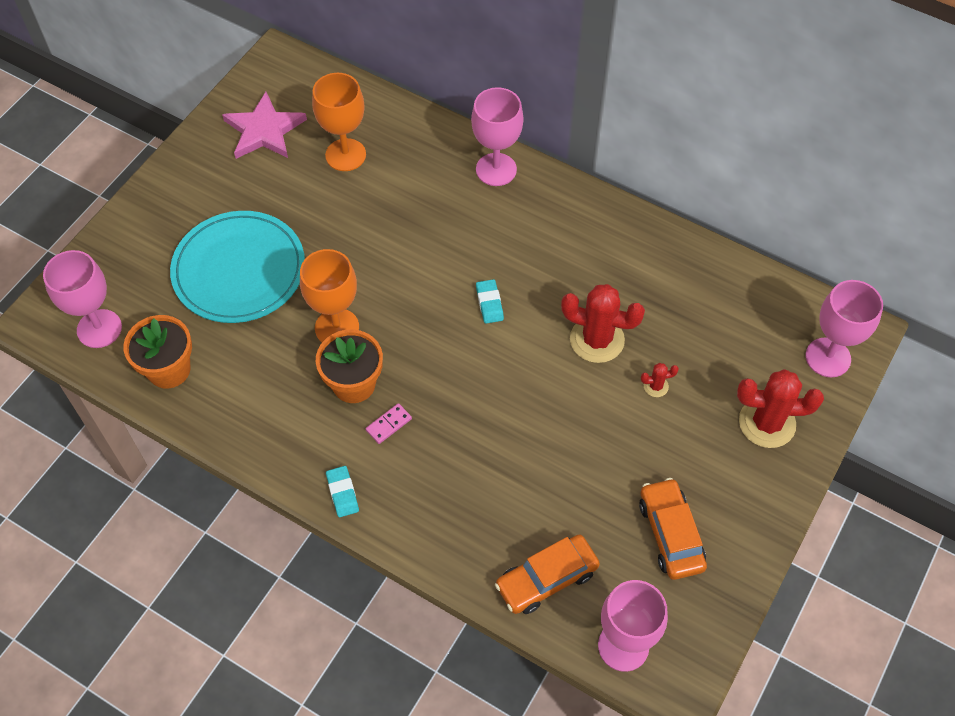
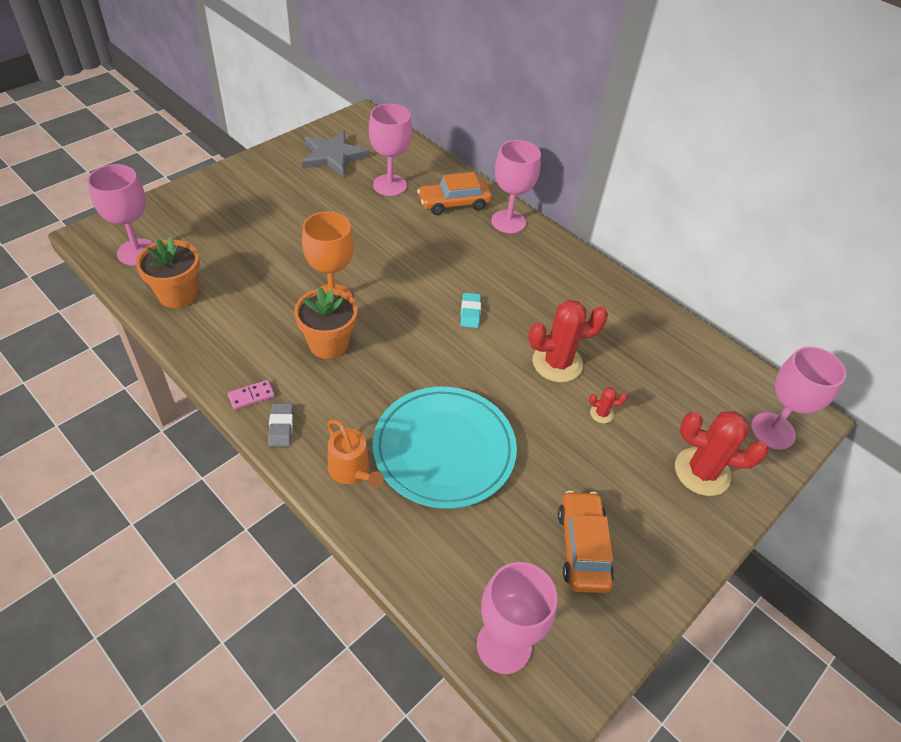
camera: 10 degrees right, 10 degrees down
(239, 270) = (270, 240): turquoise plate -> turquoise plate (444, 449)
(264, 130) = (333, 156): pink star -> grey star
(342, 493) = (281, 427): turquoise eraser -> grey eraser
(345, 155) = (390, 185): orange goblet -> pink goblet
(389, 424) = (346, 382): pink domino -> pink domino (251, 396)
(429, 519) = (351, 470): none -> orange watering can
(546, 579) = (445, 556): orange car -> orange car (454, 203)
(597, 339) = (557, 363): red cactus -> red cactus turned 45 degrees counterclockwise

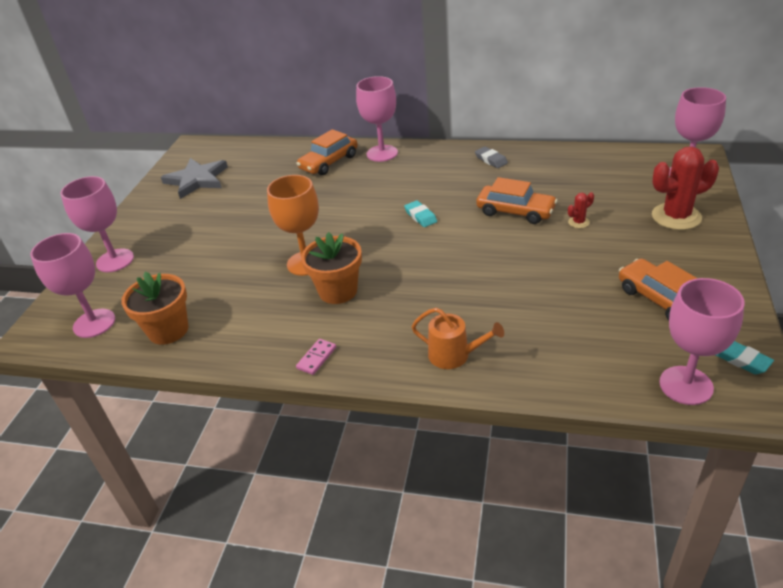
camera: 25 degrees left, 10 degrees down
(281, 427) = (366, 362): grey eraser -> grey eraser (491, 160)
(390, 185) = (266, 175): pink goblet -> pink goblet (115, 260)
(444, 449) = (503, 302): turquoise plate -> none
(557, 363) = (515, 211): red cactus -> orange car
(582, 661) = (741, 360): none -> turquoise eraser

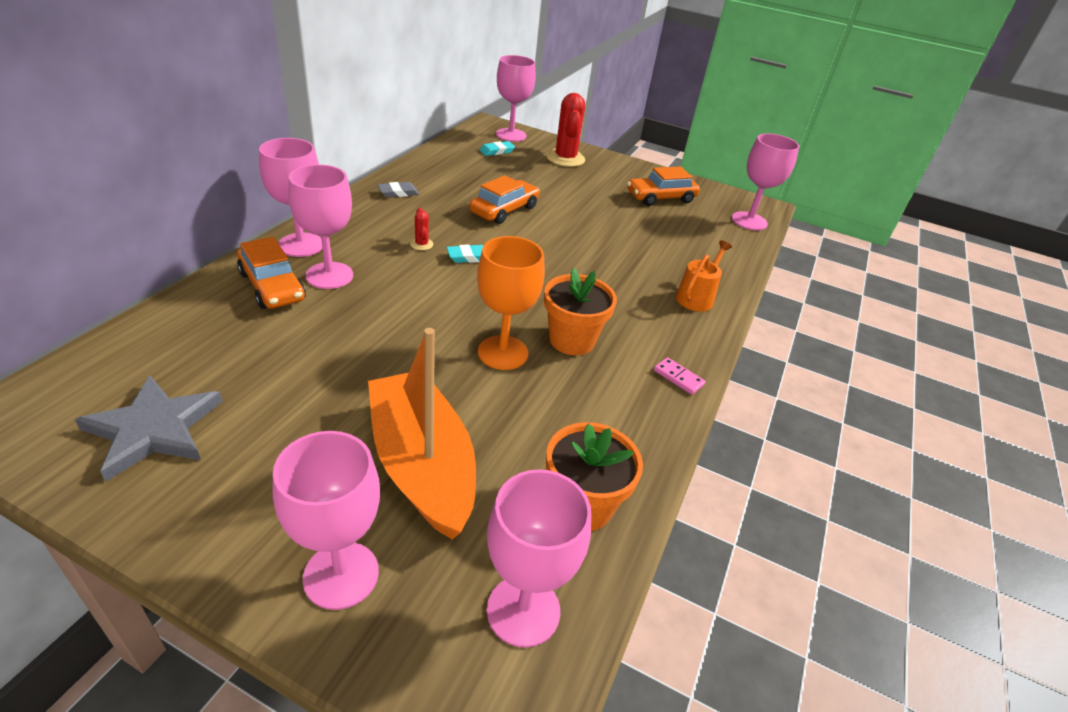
camera: 85 degrees left, 0 degrees up
(190, 262) = (422, 464): none -> orange boat
(353, 174) = (329, 275): none -> pink goblet
(578, 222) = (544, 191): red cactus -> red cactus (421, 244)
(741, 360) = (729, 197): turquoise eraser -> turquoise eraser (497, 151)

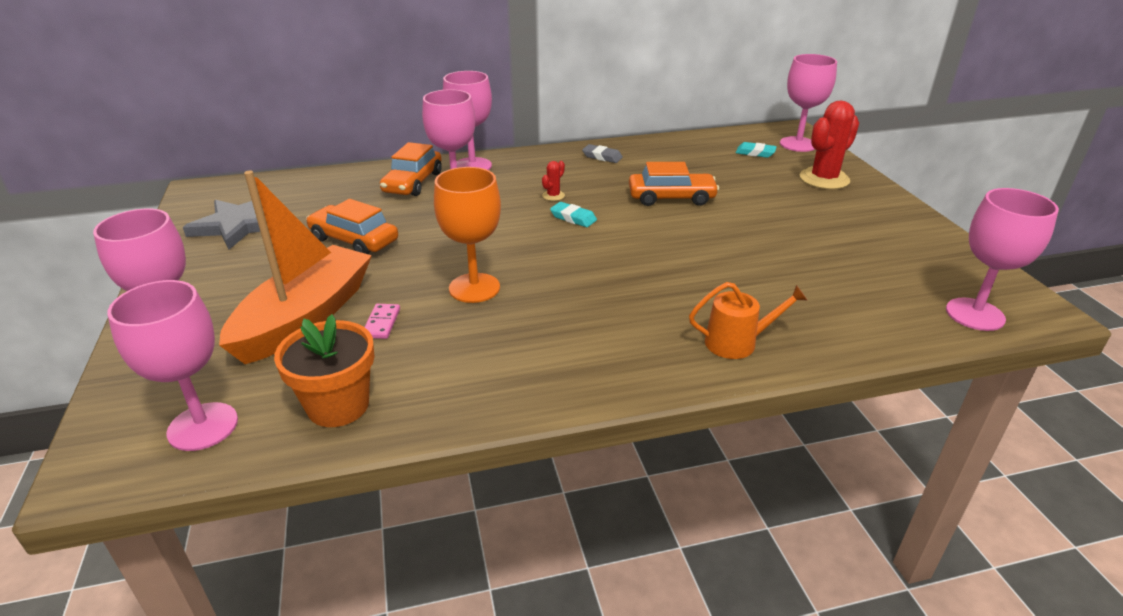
camera: 55 degrees right, 5 degrees down
(572, 340) = (542, 309): orange flower pot -> none
(660, 198) = (881, 248): orange car -> orange car (354, 240)
(678, 377) = (580, 386): pink domino -> pink domino (382, 323)

